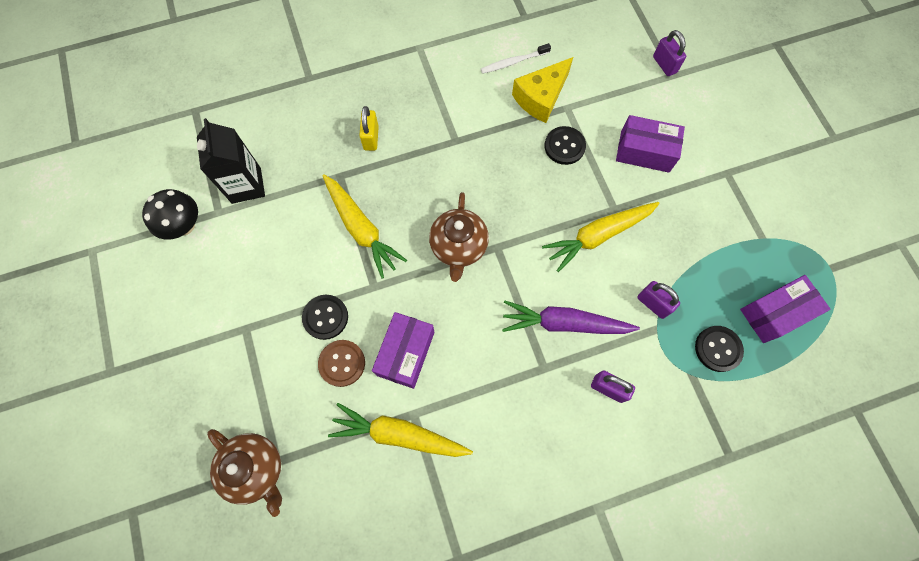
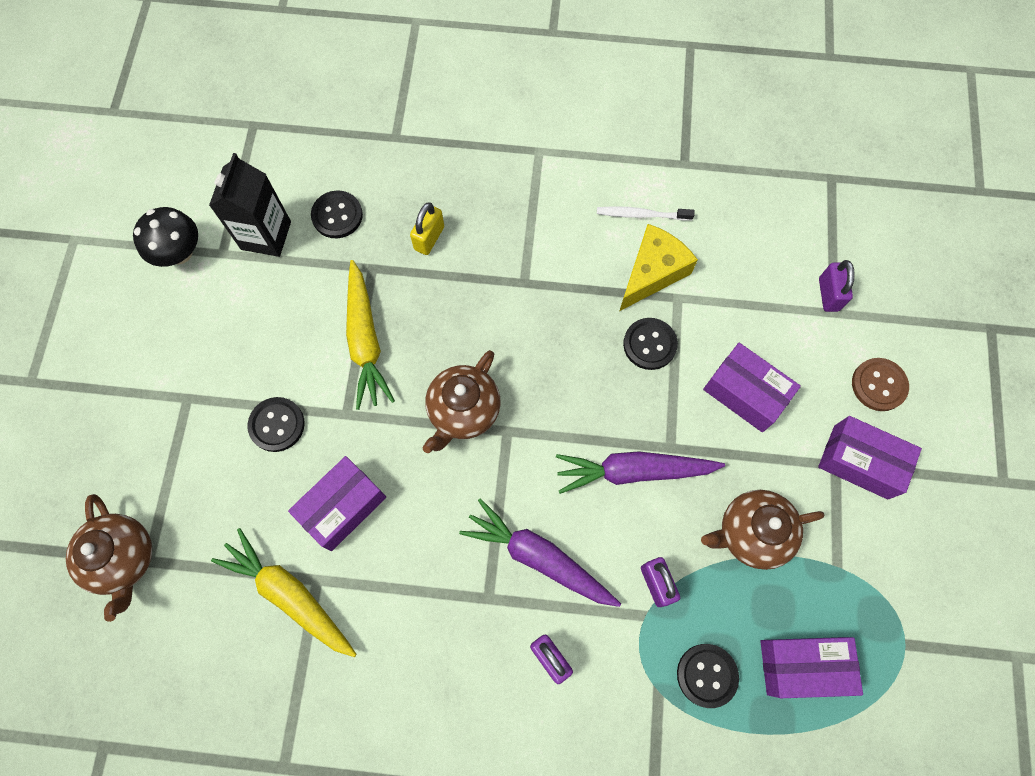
camera: 25 degrees right, 0 degrees up
(294, 149) = (337, 215): none -> black button
(342, 363) = (269, 485): brown button -> brown button (878, 385)
(541, 98) = (652, 272): yellow cheese -> yellow cheese turned 150 degrees clockwise
(598, 236) = (633, 471): yellow carrot -> purple carrot
(697, 241) = (751, 533): none -> brown teapot
(741, 164) = (860, 462): none -> purple box

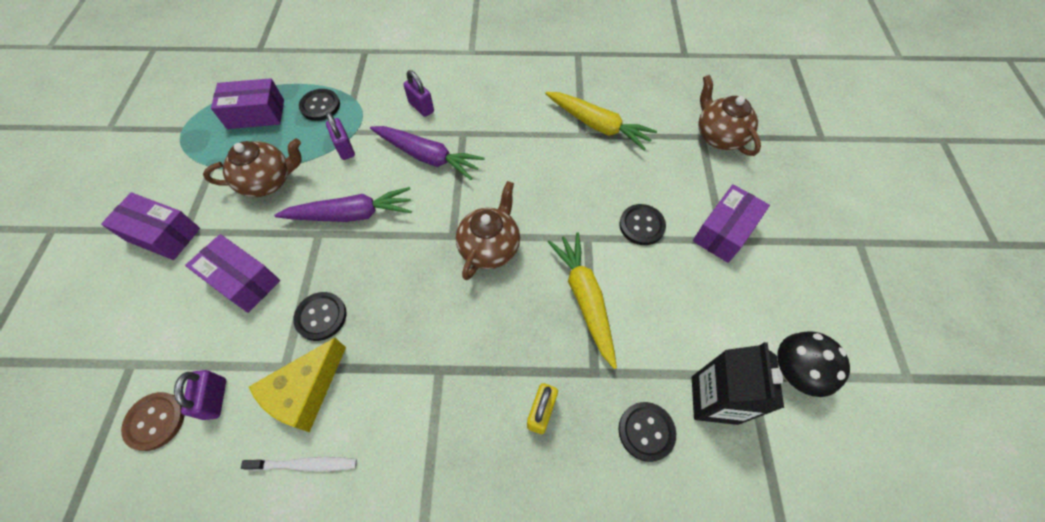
camera: 175 degrees right, 10 degrees down
(342, 507) = (574, 176): purple box -> purple box (724, 231)
(828, 294) = (127, 383): purple padlock -> purple padlock (215, 399)
(878, 385) = (118, 297): brown button -> brown button (155, 421)

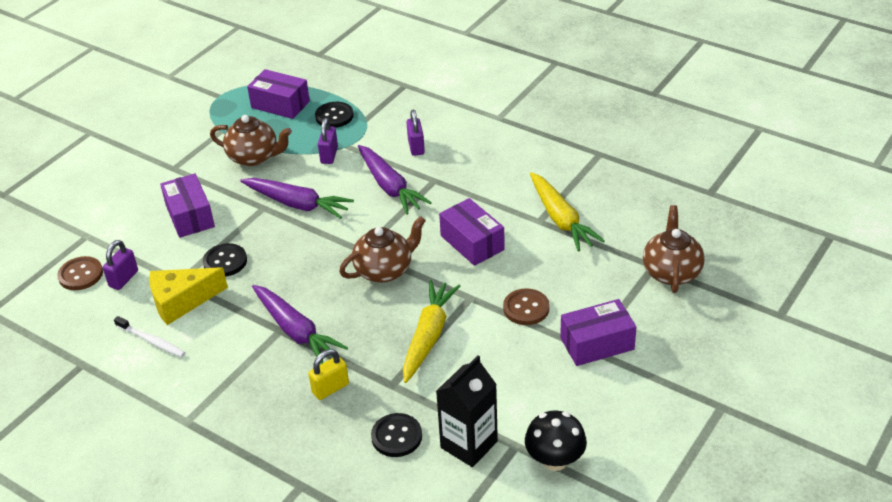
camera: 35 degrees right, 20 degrees down
(163, 234) = (158, 164): purple box -> purple box (472, 243)
(456, 362) = (296, 331): none -> purple carrot
(641, 225) = (526, 308): black button -> brown button

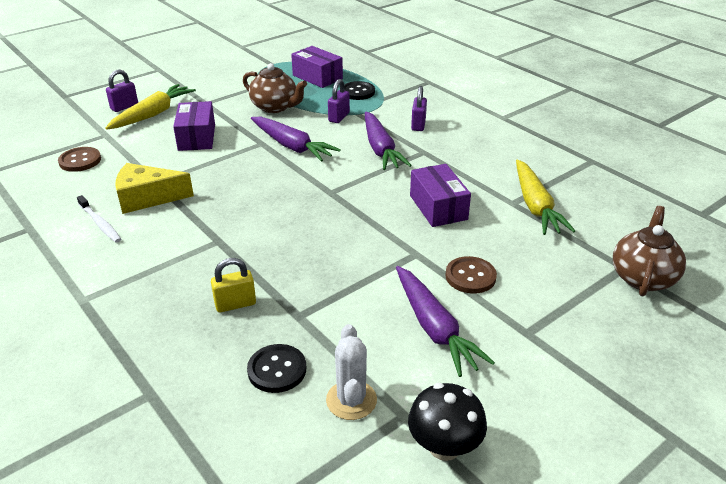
camera: 15 degrees right, 5 degrees down
(123, 279) = (112, 171): purple padlock -> purple padlock (124, 107)
(225, 261) = (204, 176): black button -> none
(296, 331) = (232, 245): purple carrot -> purple carrot (434, 328)
(384, 270) = (343, 212): brown teapot -> none
(428, 336) = (358, 279): yellow carrot -> yellow carrot (153, 114)
(469, 444) = (351, 400): black carton -> white cactus
(597, 344) = (537, 329): purple box -> none

